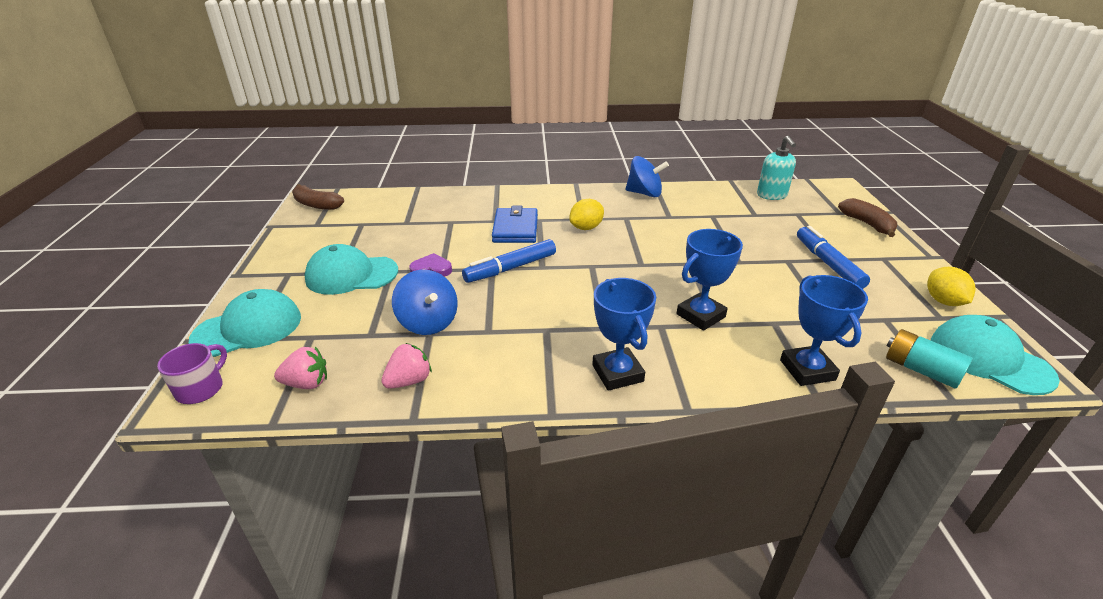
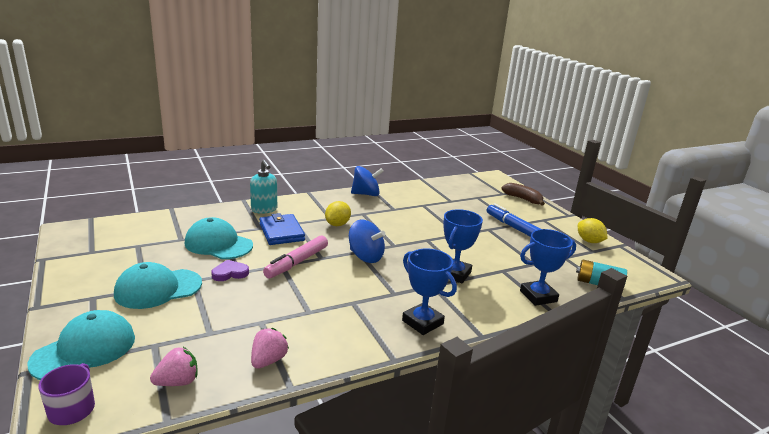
camera: 25 degrees left, 10 degrees down
(316, 205) = (79, 234): brown banana -> none
(428, 322) = (255, 314): blue spinning top -> blue spinning top (365, 257)
(511, 268) = (297, 262): blue marker -> pink marker
(772, 195) = (454, 186): turquoise soap dispenser -> turquoise soap dispenser (264, 209)
(807, 370) = (538, 296): blue trophy -> blue trophy turned 75 degrees counterclockwise
(989, 359) = (629, 271): turquoise cap -> turquoise cap (218, 244)

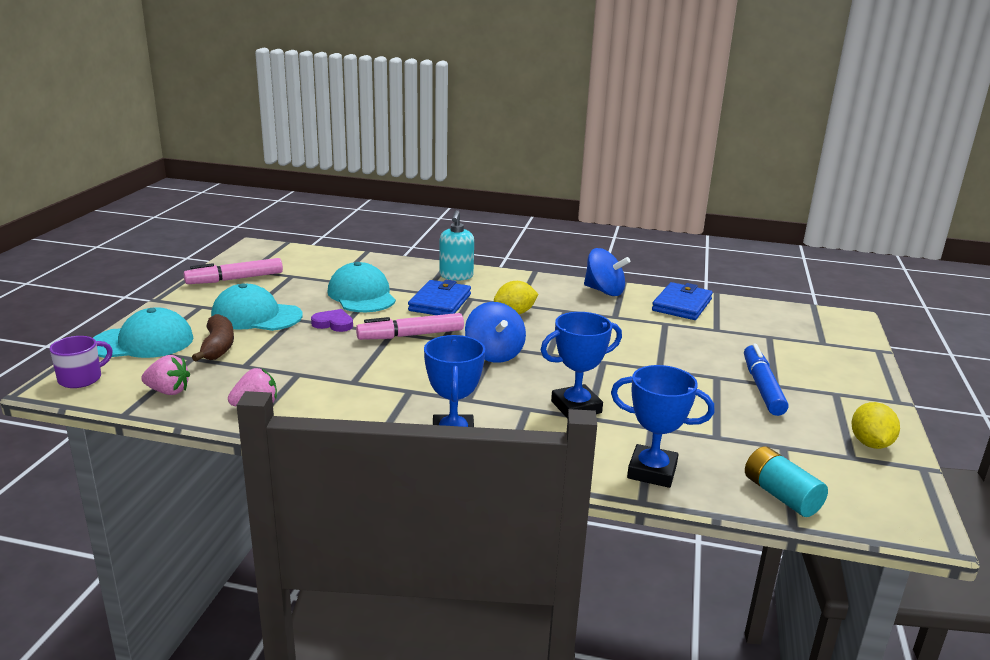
camera: 40 degrees right, 0 degrees up
(90, 263) = (235, 279): none -> pink marker
(416, 191) = (682, 305): none -> blue wallet
(523, 199) = (847, 359): brown banana -> brown banana (218, 347)

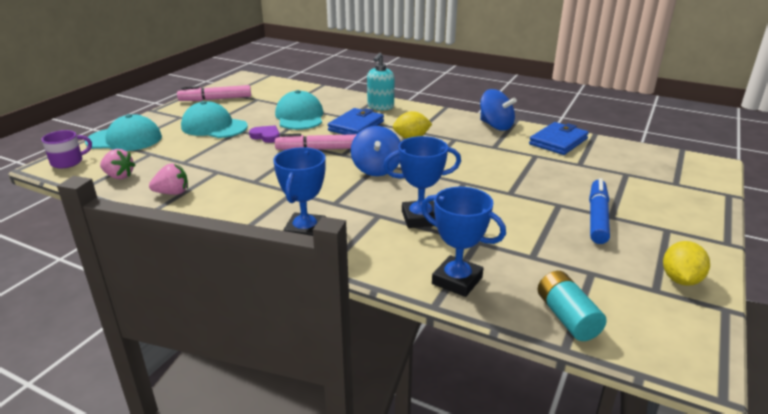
camera: 15 degrees right, 5 degrees up
(218, 347) = (173, 147): brown banana -> none

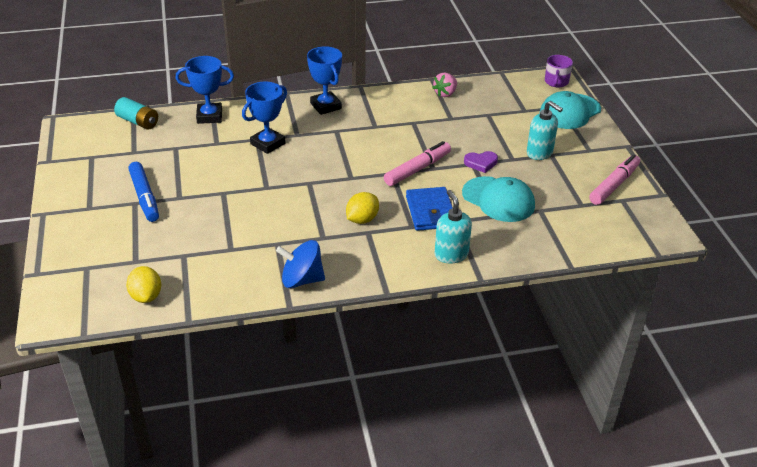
camera: 140 degrees right, 10 degrees up
(119, 176) = (501, 88): pink strawberry -> none
(214, 127) = (539, 153): turquoise cap -> turquoise soap dispenser
(376, 169) = (346, 170): blue spinning top -> none
(558, 142) = (220, 282): blue wallet -> none
(680, 280) = (76, 169): yellow lemon -> yellow lemon (146, 296)

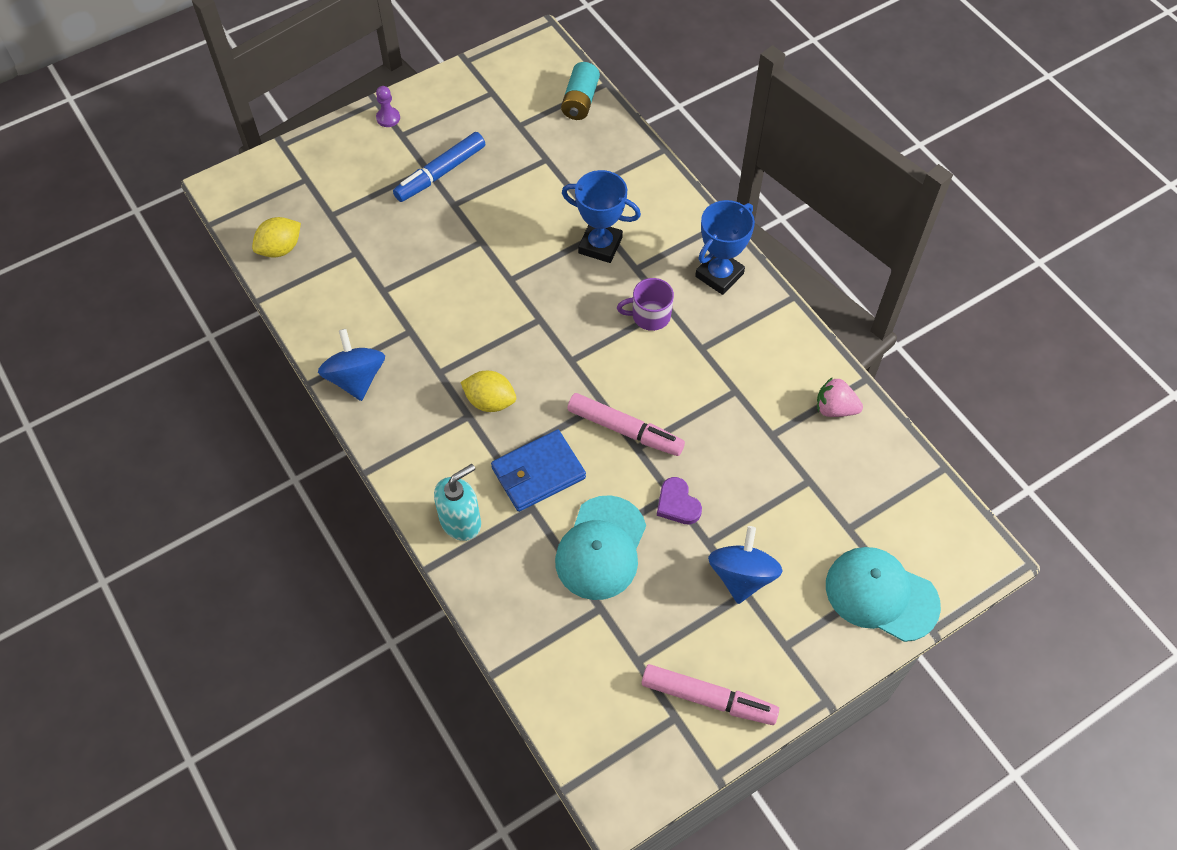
camera: 70 degrees right, 20 degrees up
(66, 211) = (388, 118): none -> purple pawn
(209, 116) = (628, 163): blue trophy -> none
(539, 153) = (741, 576): turquoise soap dispenser -> blue spinning top
(556, 82) = (961, 555): purple mug -> purple mug (650, 316)

